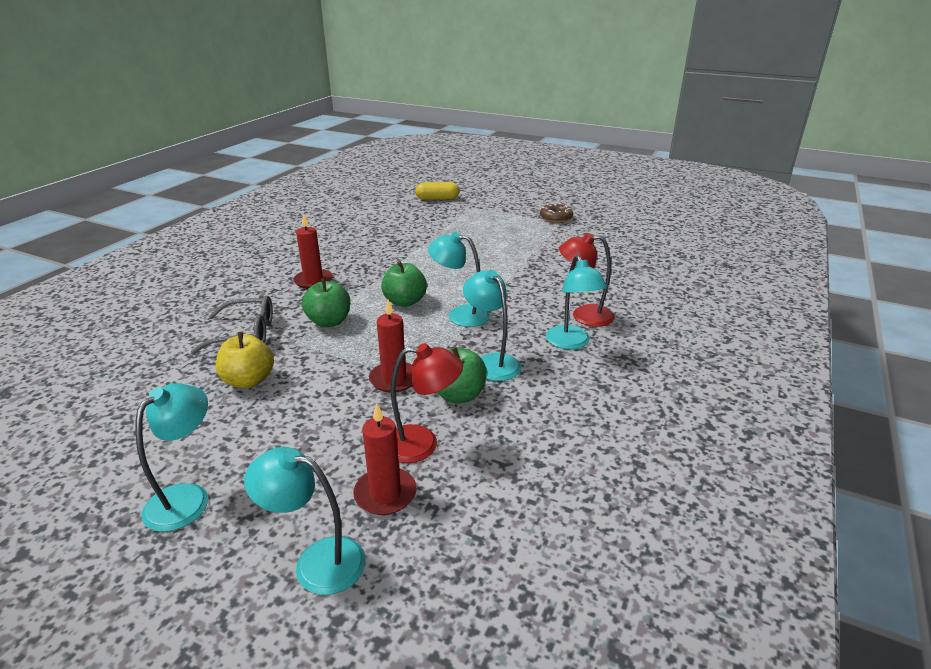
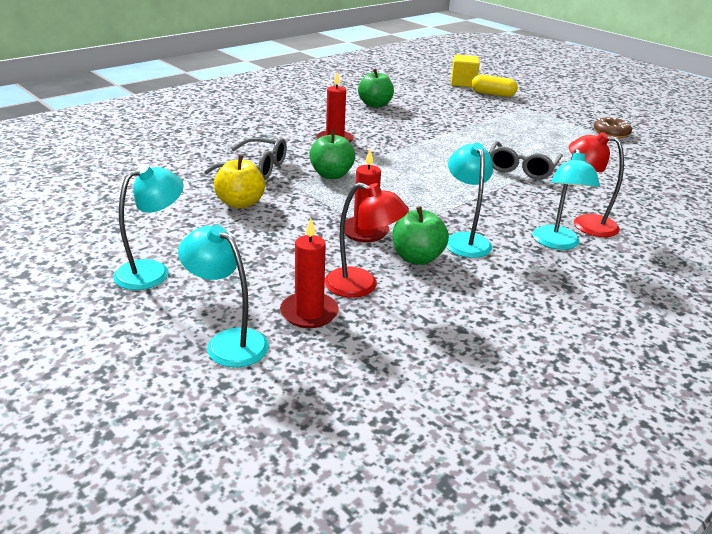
camera: 20 degrees right, 0 degrees up
(405, 192) = (463, 83): none -> yellow cube
(405, 302) = (409, 174): green apple -> green apple (375, 105)
(460, 315) = (456, 196): turquoise lamp -> none
(502, 271) = (521, 168): none -> grey glasses

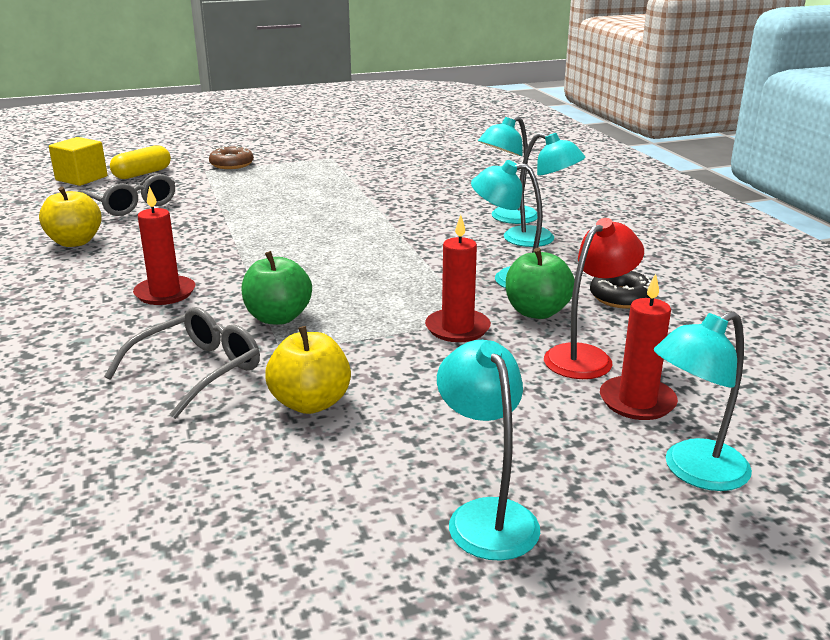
camera: 65 degrees left, 5 degrees down
(375, 105) = (75, 242): green apple -> yellow apple
(479, 293) = (621, 298): none -> black donut
(521, 168) = (364, 212): grey glasses -> grey glasses (131, 205)
(585, 224) = (507, 218): red lamp -> turquoise lamp
(611, 133) = (319, 155): brown donut -> brown donut (232, 164)

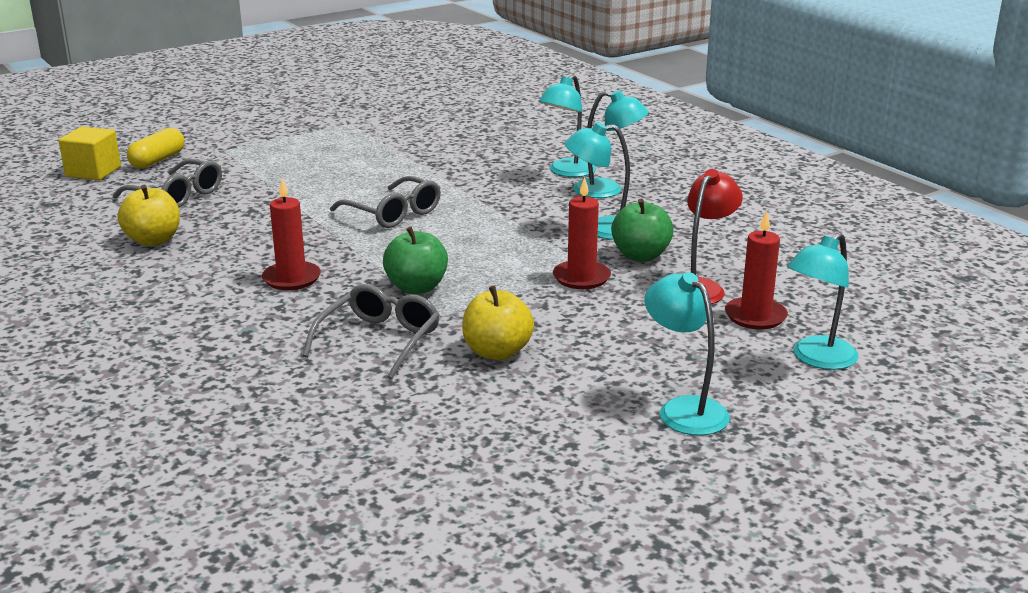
camera: 15 degrees left, 0 degrees up
(232, 164) = (248, 141): brown donut -> none
(310, 241) = (393, 213): none -> grey glasses
(621, 298) = (705, 235): black donut -> none

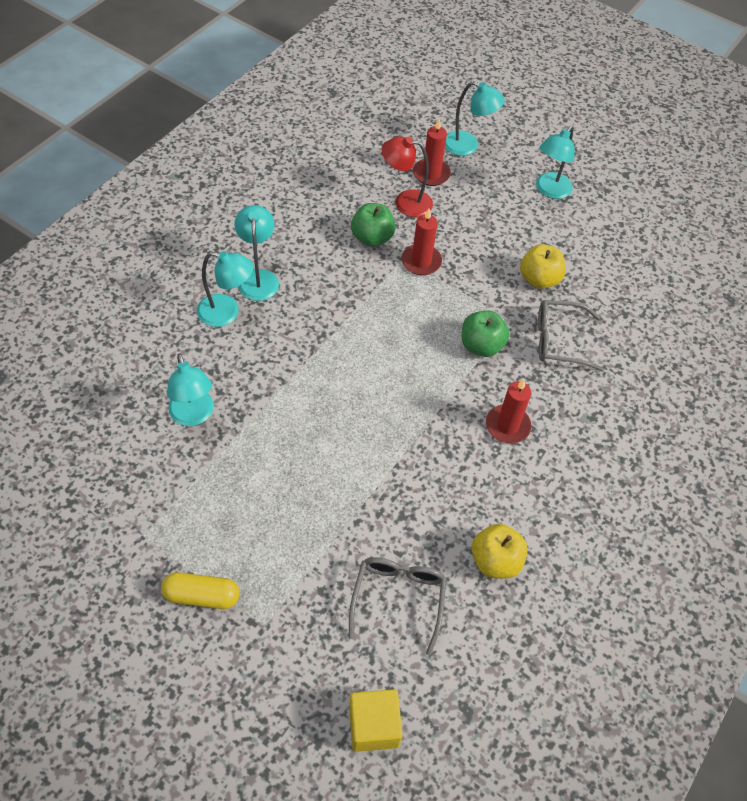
camera: 115 degrees left, 30 degrees up
(158, 160) = (318, 677): yellow capsule -> yellow capsule (202, 595)
(393, 213) = (364, 405): grey glasses -> none
(601, 229) = (337, 267): turquoise lamp -> turquoise lamp (193, 415)

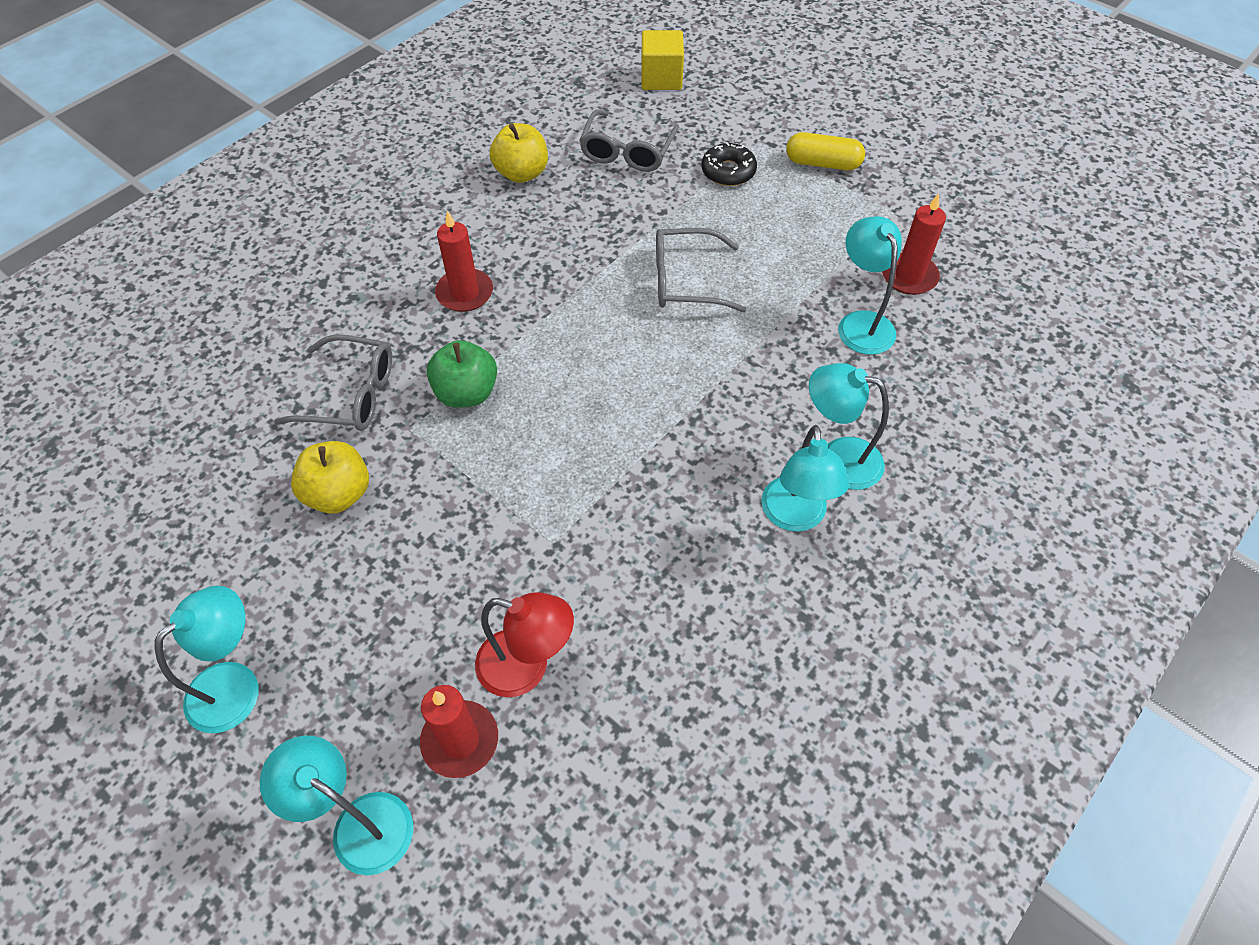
camera: 170 degrees left, 0 degrees up
(297, 577) = (728, 171): none -> black donut
(333, 447) = (685, 281): none -> grey glasses
(372, 238) = (600, 587): green apple -> none
(421, 261) = (524, 535): red candle -> red candle (909, 276)

